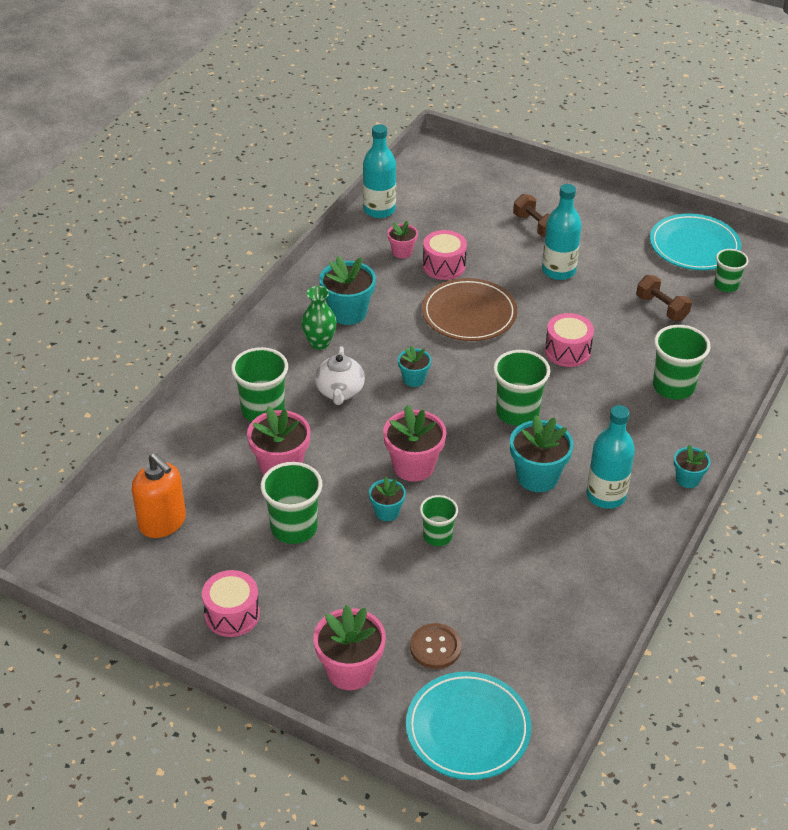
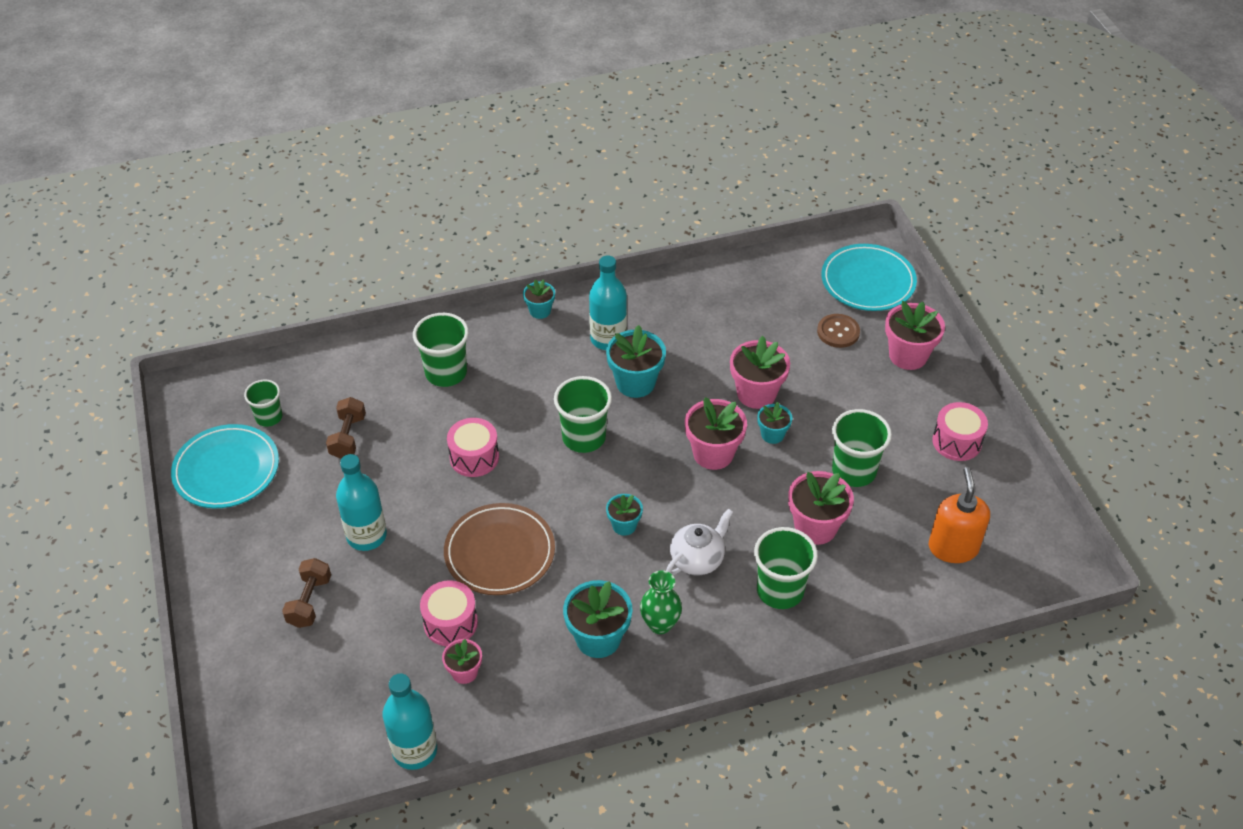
camera: 135 degrees left, 5 degrees up
(437, 536) = (756, 393): green cup -> pink flower pot

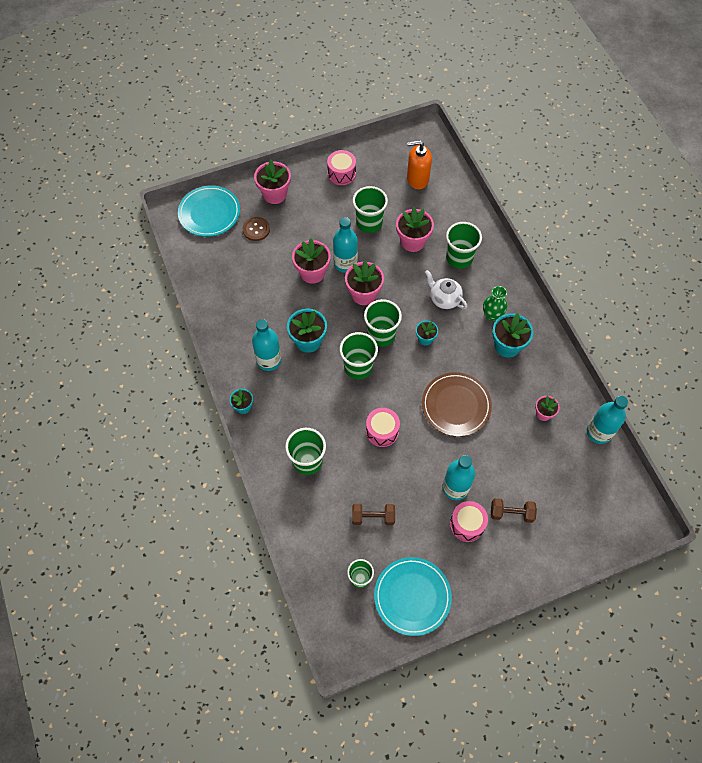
camera: 95 degrees left, 15 degrees up
(450, 623) = (511, 426): pink drum -> pink drum (467, 524)
(637, 469) = (381, 335): none -> green cup
(772, 434) = (345, 263): turquoise flower pot -> turquoise bottle

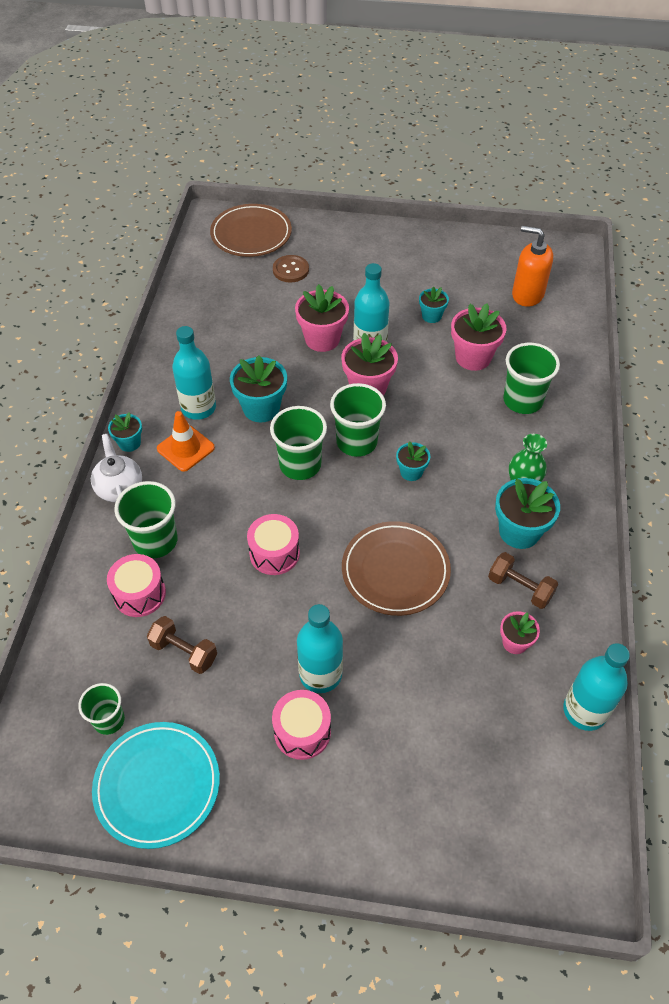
camera: 30 degrees right, 10 degrees down
(209, 213) = (251, 234): turquoise plate -> brown plate
(274, 194) = (339, 244): pink flower pot -> none
(281, 392) = (185, 448): none -> orange traffic cone
(341, 174) = (435, 254): pink drum -> pink drum (139, 594)
(369, 223) = (431, 316): green cup -> turquoise flower pot
(444, 299) = (469, 438): white teapot -> white teapot (119, 488)
(511, 513) = (376, 752): brown dumbbell -> brown dumbbell (520, 588)

